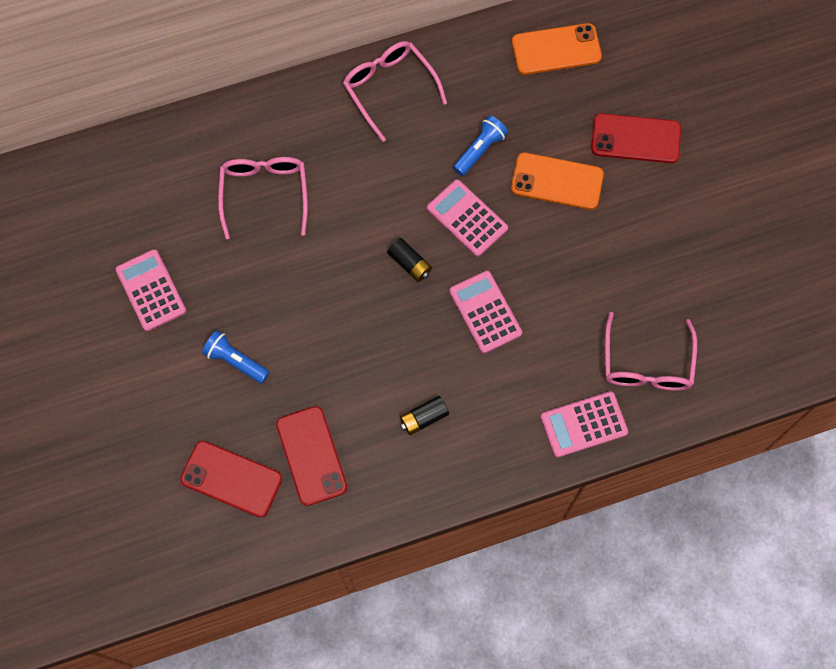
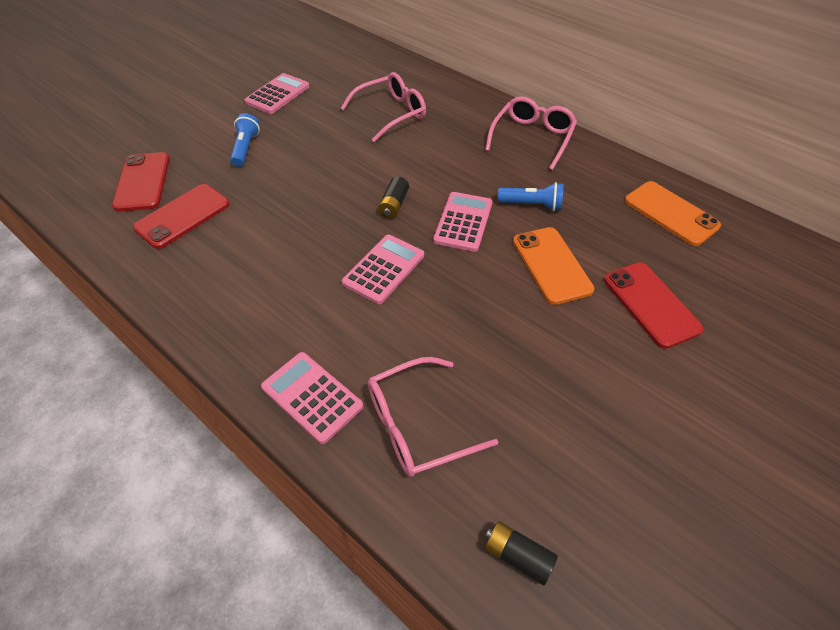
camera: 60 degrees right, 20 degrees down
(423, 418) = (253, 270): black battery -> black battery (517, 556)

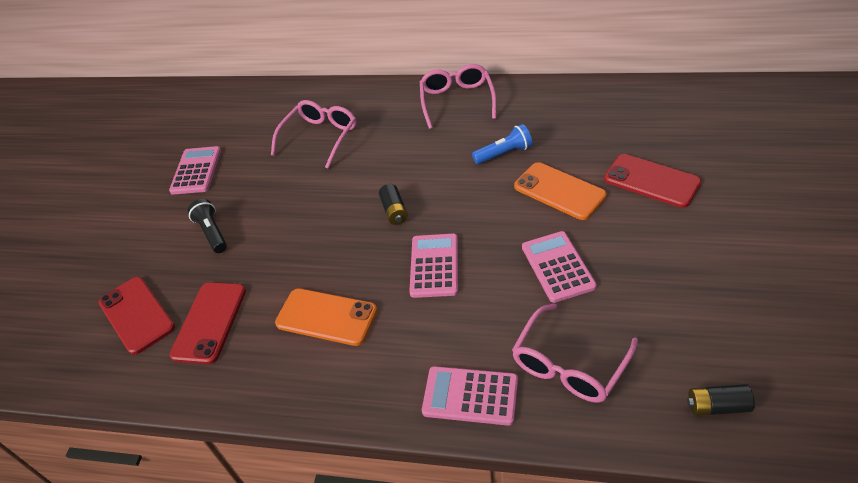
camera: 25 degrees left, 5 degrees down
(245, 148) = (212, 233): blue flashlight -> black flashlight
(463, 222) = (463, 194): pink calculator -> pink calculator (557, 267)
(671, 213) = (609, 108): orange phone -> orange phone (326, 317)

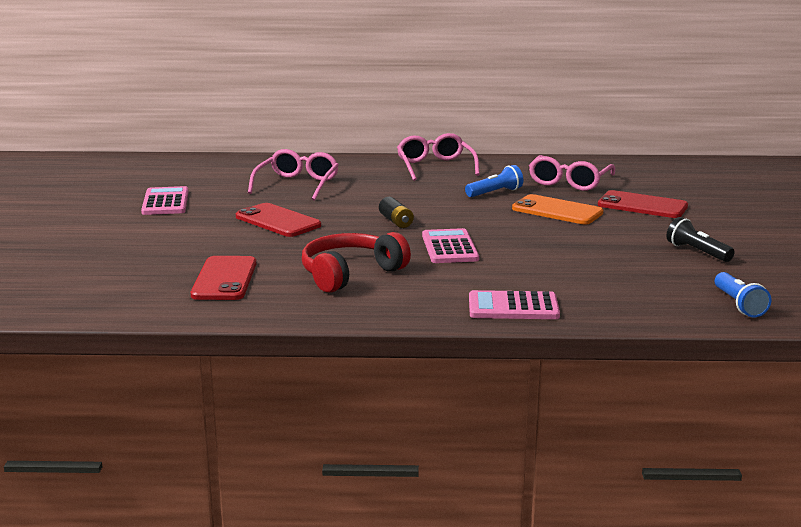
camera: 15 degrees left, 25 degrees down
(136, 315) = (139, 277): red phone -> red phone (277, 221)
(212, 233) = (202, 234): black flashlight -> black flashlight (697, 252)
(326, 317) = (350, 274): orange phone -> red headphones
(557, 267) = (570, 246): pink calculator -> none
(569, 364) = (600, 290): pink glasses -> pink glasses (569, 182)
(717, 406) = (739, 305): black battery -> blue flashlight

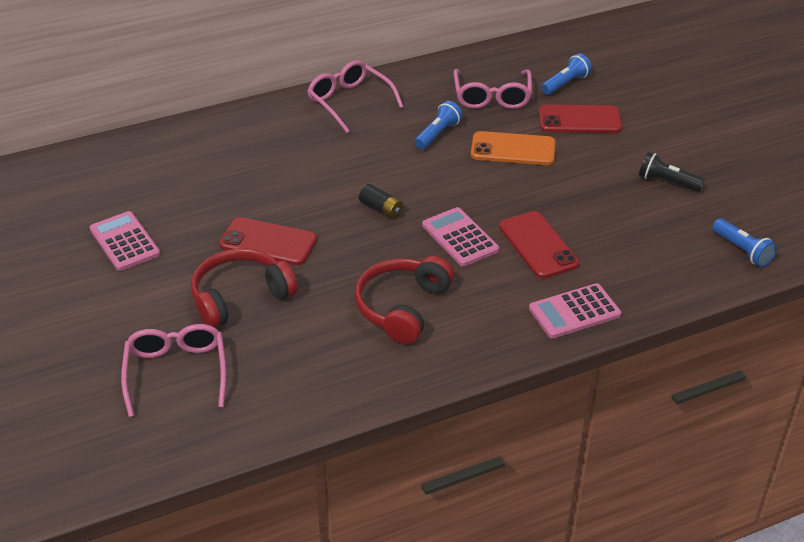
camera: 25 degrees left, 20 degrees up
(219, 243) = (240, 297): none -> red headphones
(225, 279) = (294, 353): red phone -> red phone (538, 245)
(297, 185) = (237, 171): pink glasses -> pink glasses (176, 372)
(650, 185) = (565, 83): none -> blue flashlight

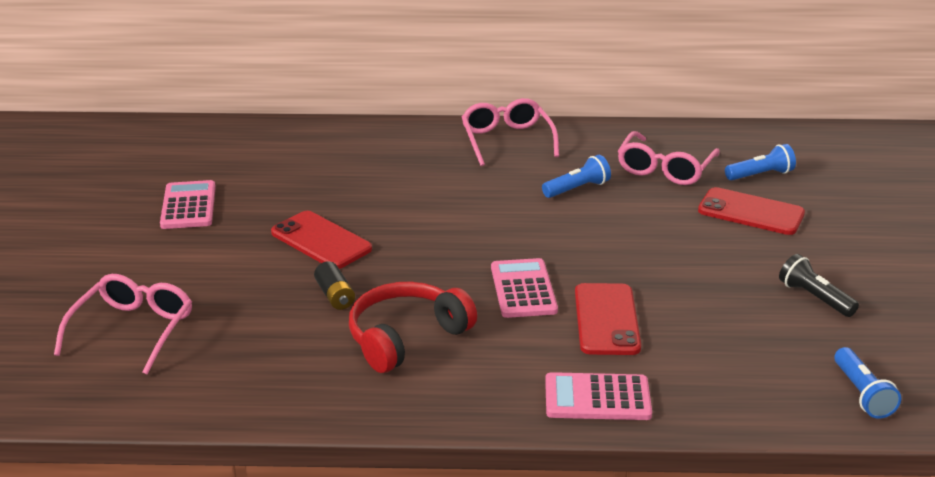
camera: 25 degrees right, 10 degrees down
(240, 297) = (252, 281): red headphones -> none
(381, 209) = (460, 241): black battery -> black battery (335, 296)
(513, 149) = (650, 222): orange phone -> none

